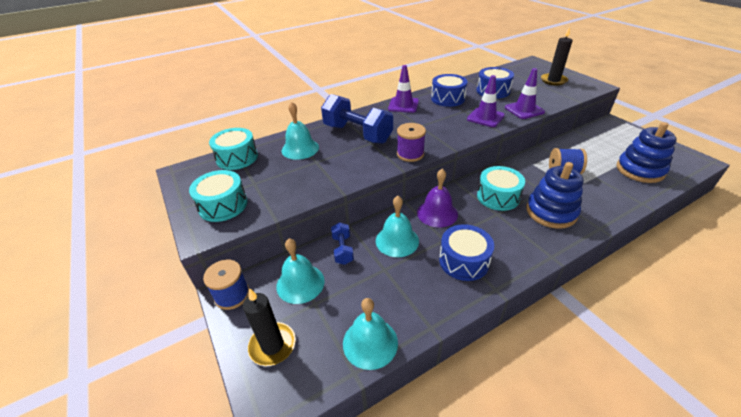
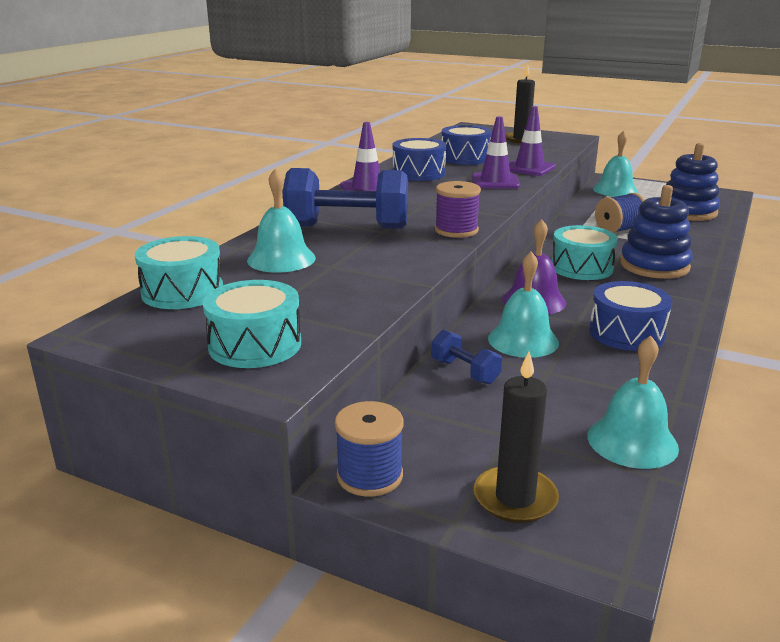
camera: 35 degrees left, 15 degrees down
(300, 283) = (456, 424): turquoise bell -> turquoise bell (615, 190)

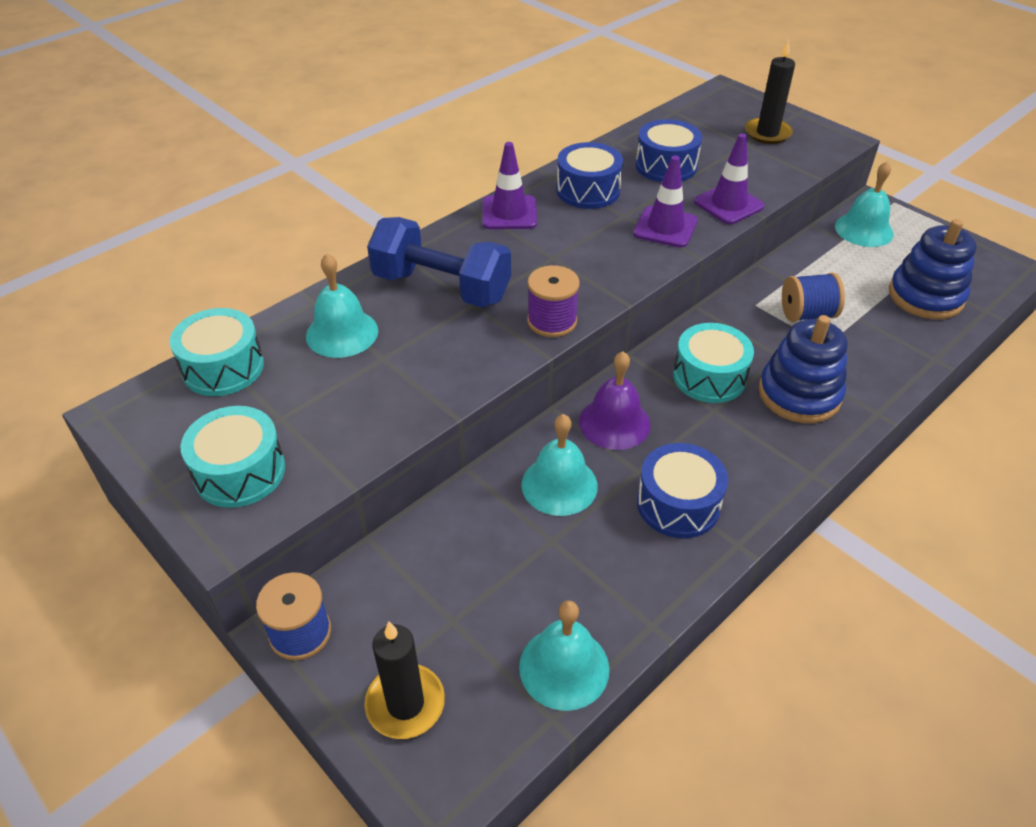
camera: 20 degrees right, 20 degrees up
(465, 371) = (470, 517): blue dumbbell -> none

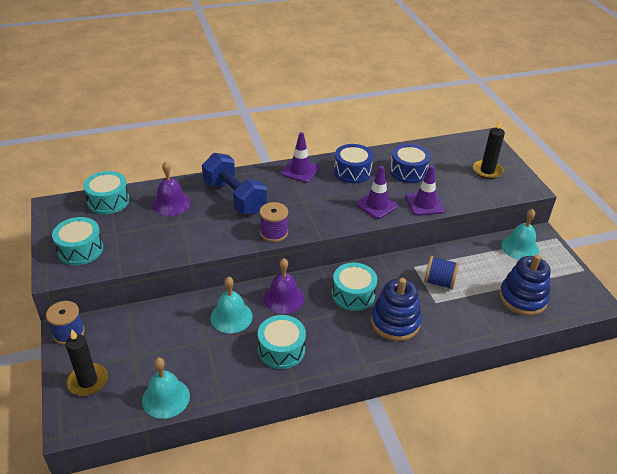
camera: 25 degrees right, 5 degrees down
(342, 333) = (171, 203): turquoise bell -> purple bell
(678, 504) = (281, 350): blue drum -> turquoise drum

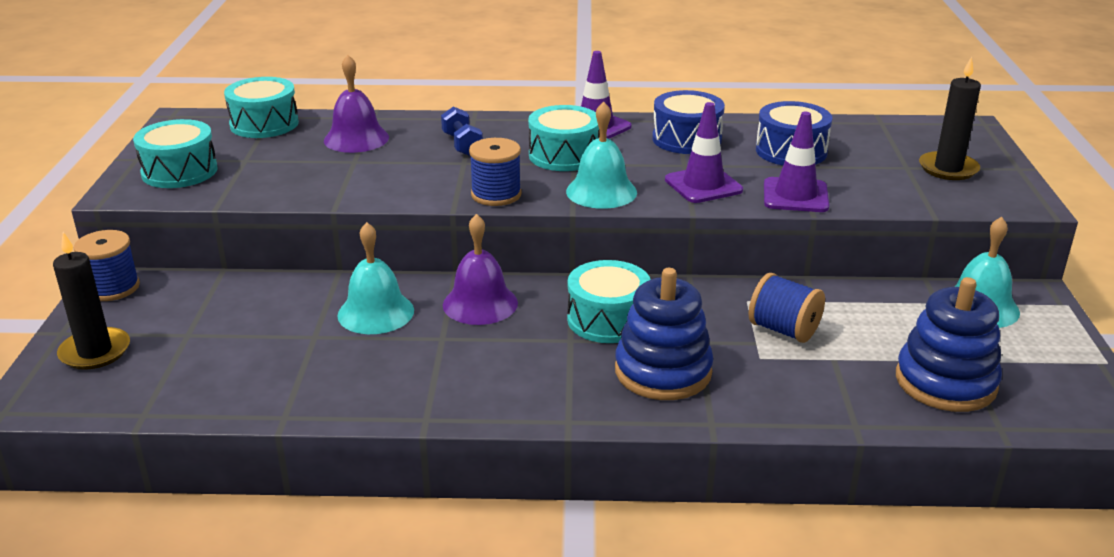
camera: 20 degrees right, 10 degrees down
(166, 398) = (196, 397): turquoise bell -> turquoise bell (601, 191)
(234, 197) = (462, 144): blue dumbbell -> blue dumbbell, size x0.48
(274, 233) = (496, 195): purple spool -> blue spool
(281, 350) = (431, 371): turquoise drum -> turquoise drum (564, 155)

